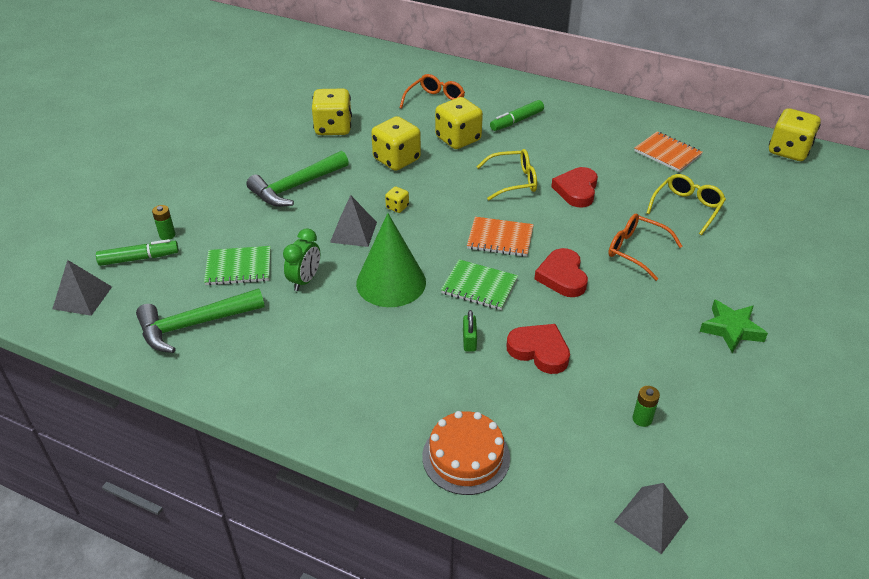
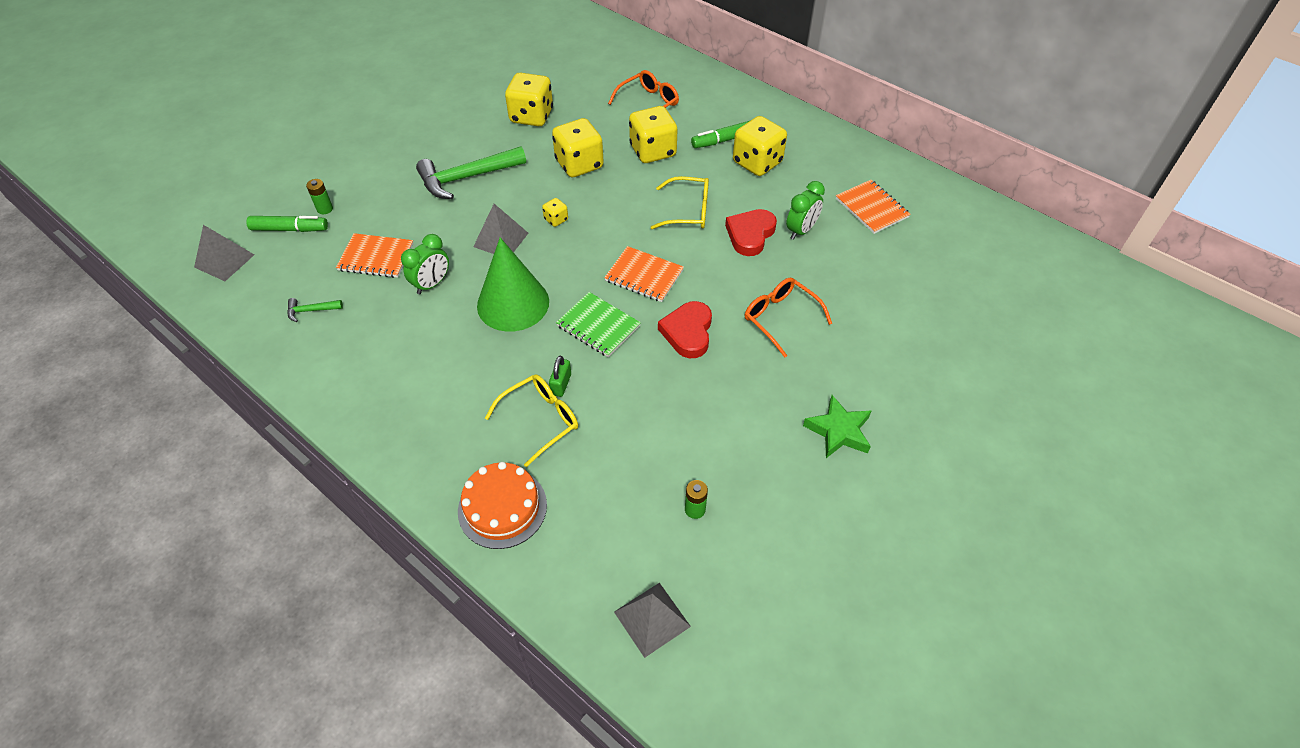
camera: 15 degrees right, 10 degrees up
(194, 325) = (311, 311): green hammer -> green hammer, size x0.44
(239, 267) = (376, 257): green notebook -> orange notebook
(539, 351) = (626, 411): red heart -> none
(618, 180) = (801, 230): none -> green clock
(687, 208) = (860, 278): yellow glasses -> yellow glasses (540, 420)
(788, 151) = (1013, 230): yellow dice -> yellow dice (757, 162)

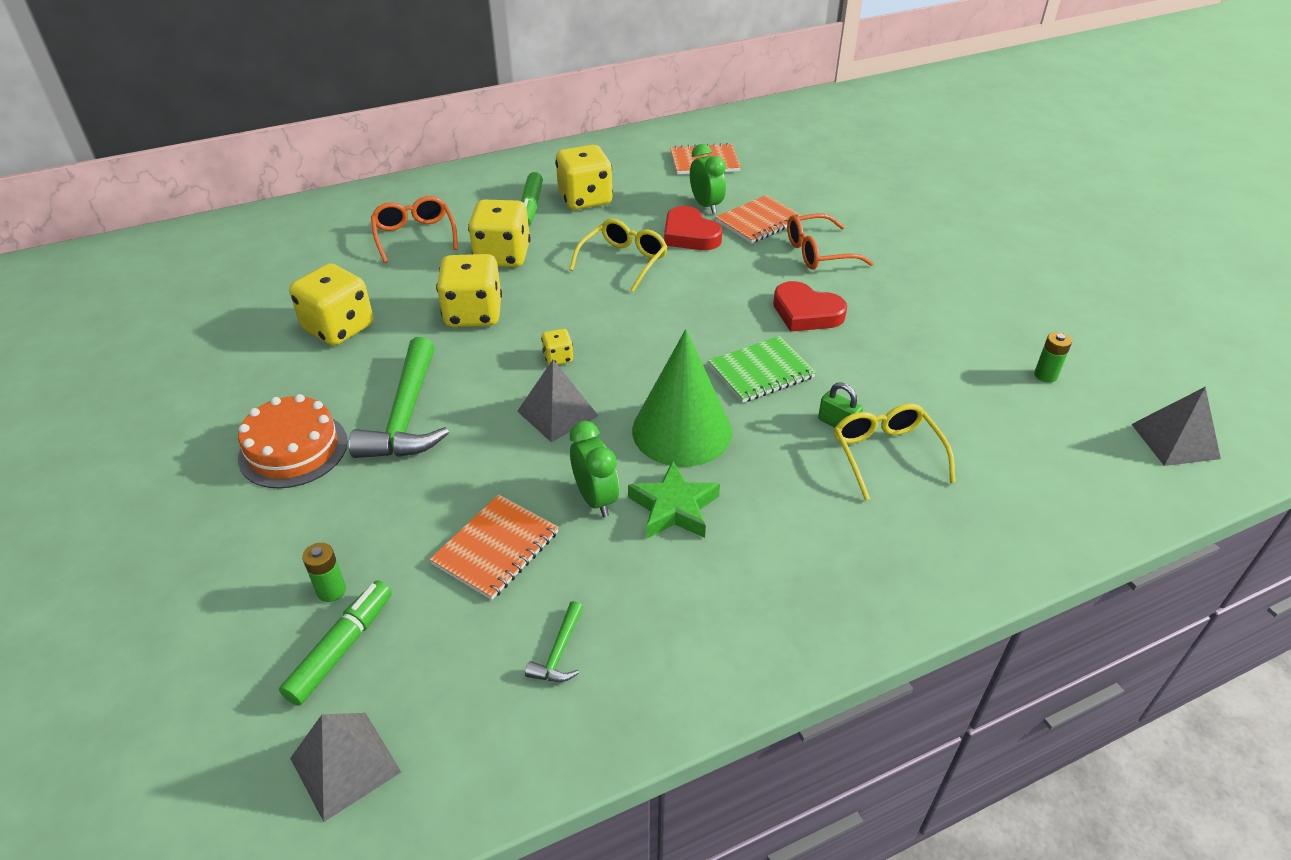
camera: 65 degrees left, 10 degrees down
(502, 508) = (1008, 519): orange cake -> orange cake (293, 449)
(644, 275) = (702, 318): orange notebook -> orange notebook (758, 221)
(838, 431) = (975, 265): green star -> green star (674, 508)

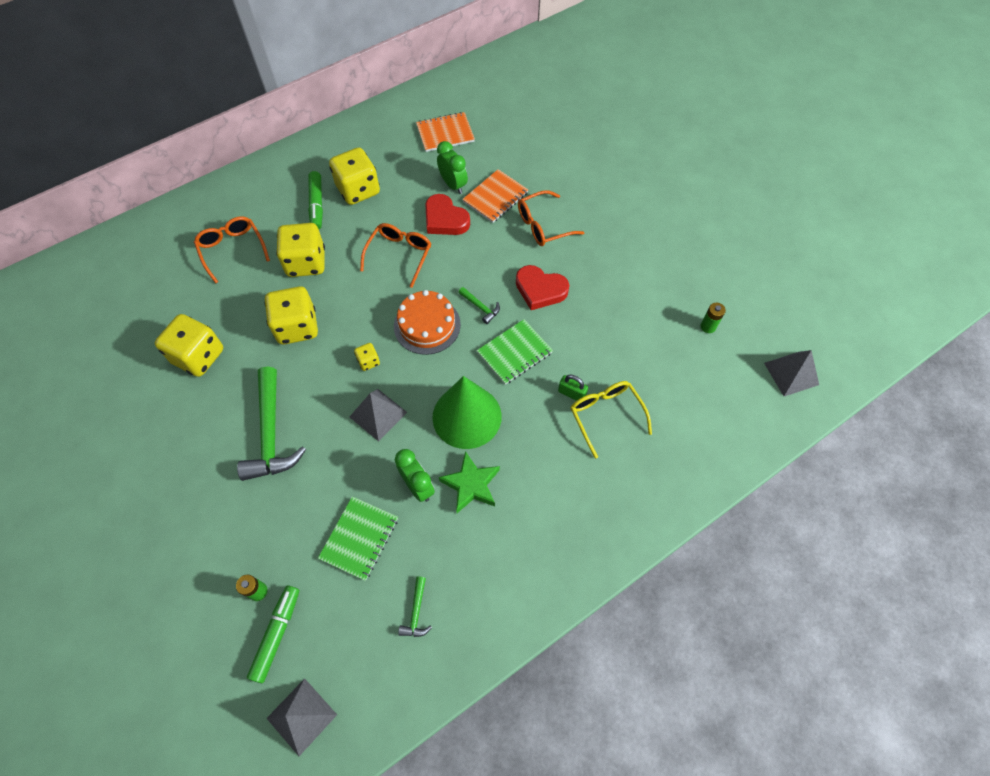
camera: 10 degrees left, 20 degrees up
(293, 449) = (198, 477): orange cake -> orange cake (427, 325)
(496, 548) = (359, 538): orange notebook -> green notebook
(623, 261) = (399, 255): yellow glasses -> orange glasses
(722, 321) = (481, 307): none -> green hammer

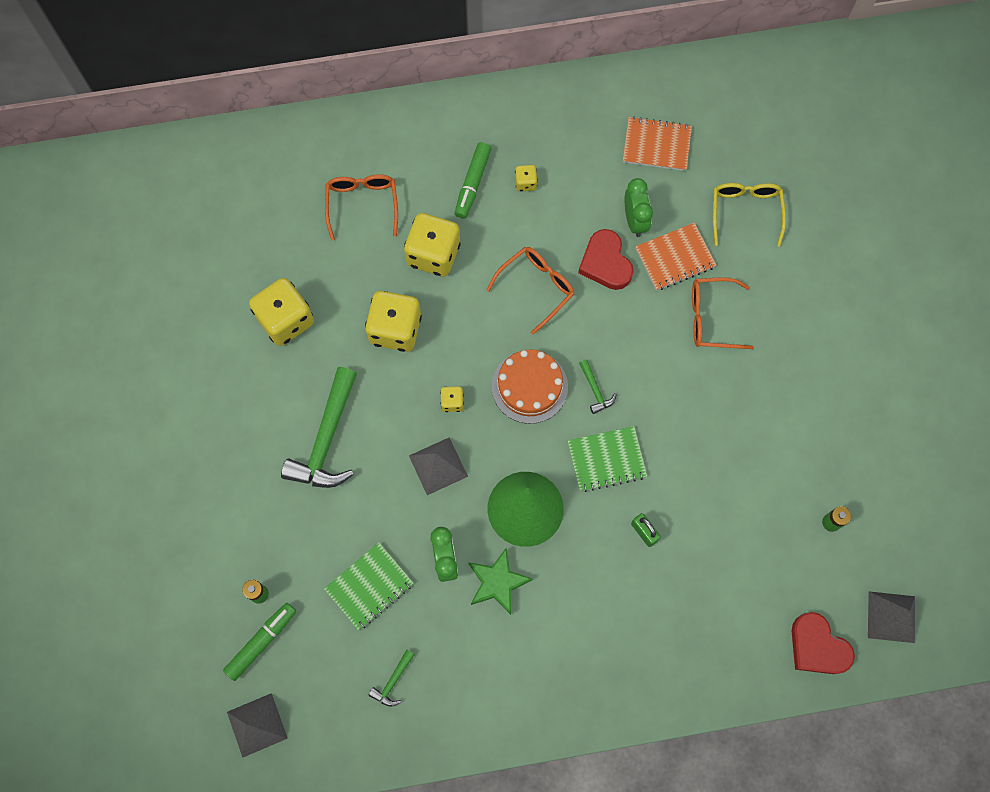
camera: 25 degrees right, 10 degrees up
(358, 190) = (525, 183): yellow dice -> yellow dice, size x0.46
(540, 290) = (669, 397): red heart -> red heart (817, 647)
(606, 416) = (667, 573): yellow glasses -> yellow glasses (745, 212)

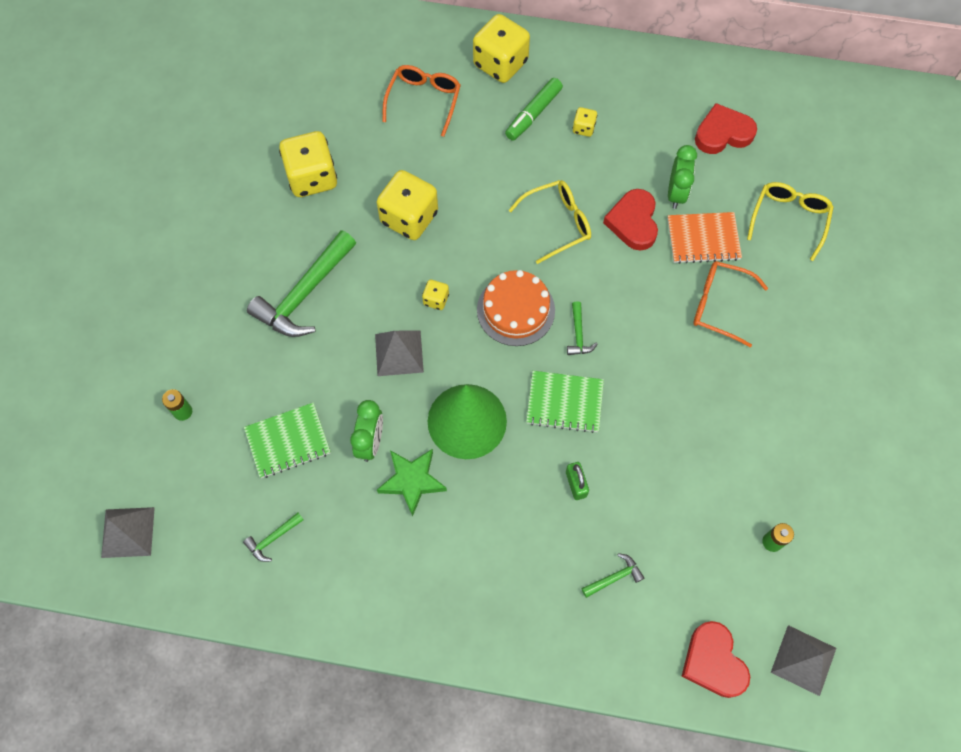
camera: 20 degrees right, 5 degrees down
(262, 642) = (166, 456): green marker -> none
(433, 254) = (472, 163): yellow dice -> yellow dice (500, 63)
(536, 288) = (557, 223): orange glasses -> yellow glasses
(656, 145) = (723, 133): orange notebook -> red heart
(708, 604) = (614, 577): none -> green hammer

